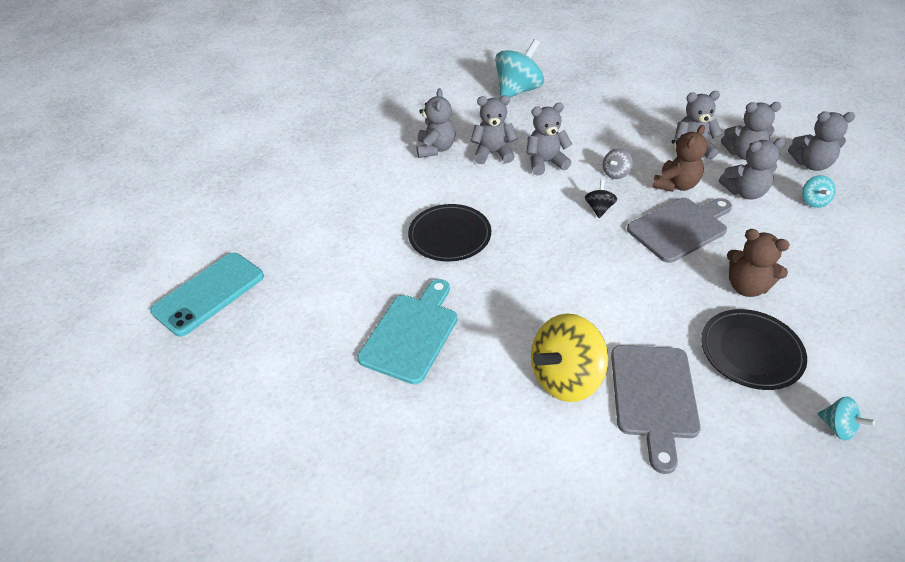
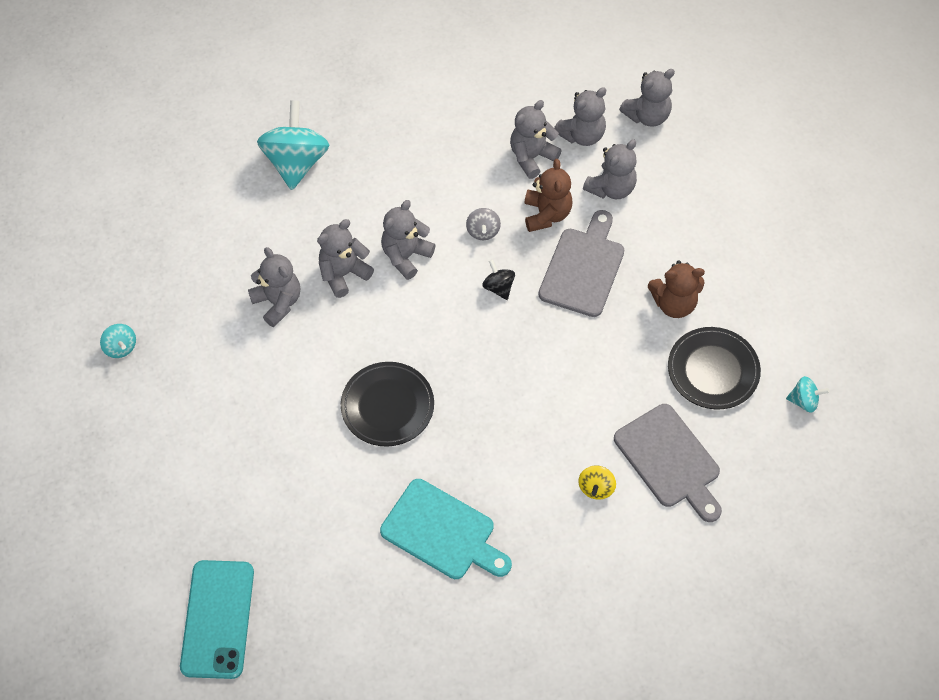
camera: 40 degrees left, 15 degrees up
(411, 334) = (442, 532): turquoise cutting board -> turquoise cutting board turned 135 degrees clockwise
(565, 378) = (596, 488): yellow spinning top -> yellow spinning top, size x0.47
(813, 201) = (673, 166): turquoise spinning top -> turquoise spinning top (121, 347)

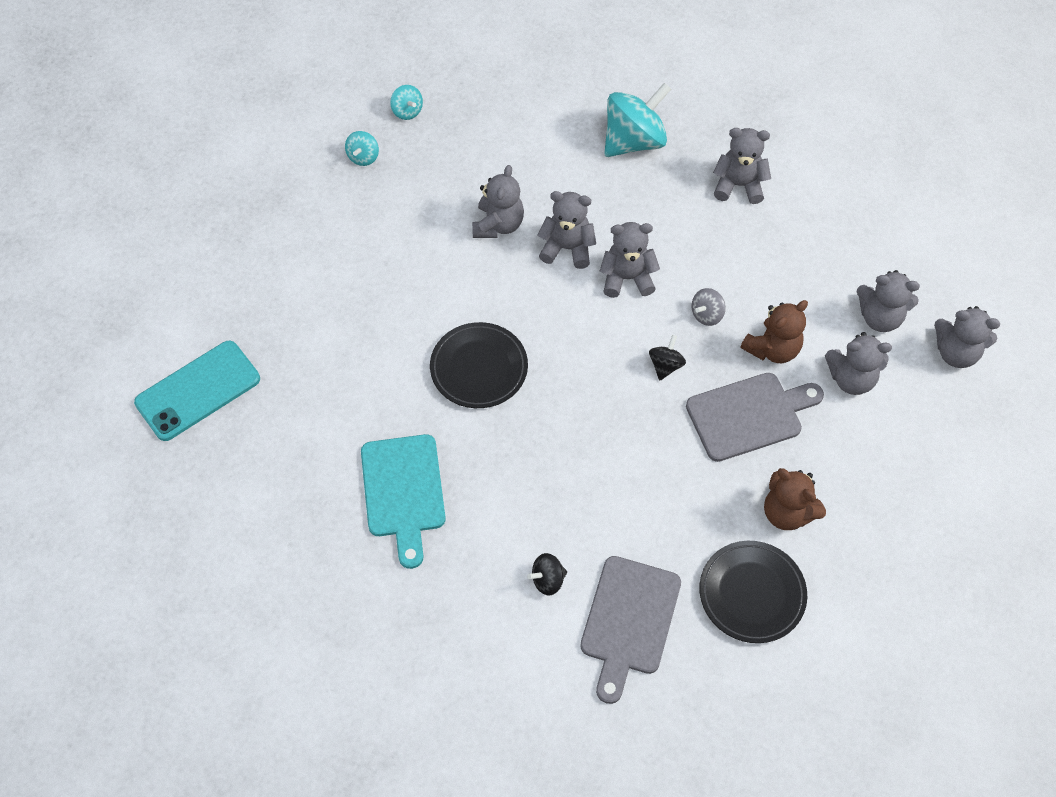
camera: 50 degrees right, 0 degrees up
(532, 157) = (816, 296): grey teddy bear -> grey teddy bear (738, 185)
(596, 488) = (547, 580): yellow spinning top -> black spinning top
(804, 401) = (797, 695): turquoise spinning top -> turquoise spinning top (407, 111)

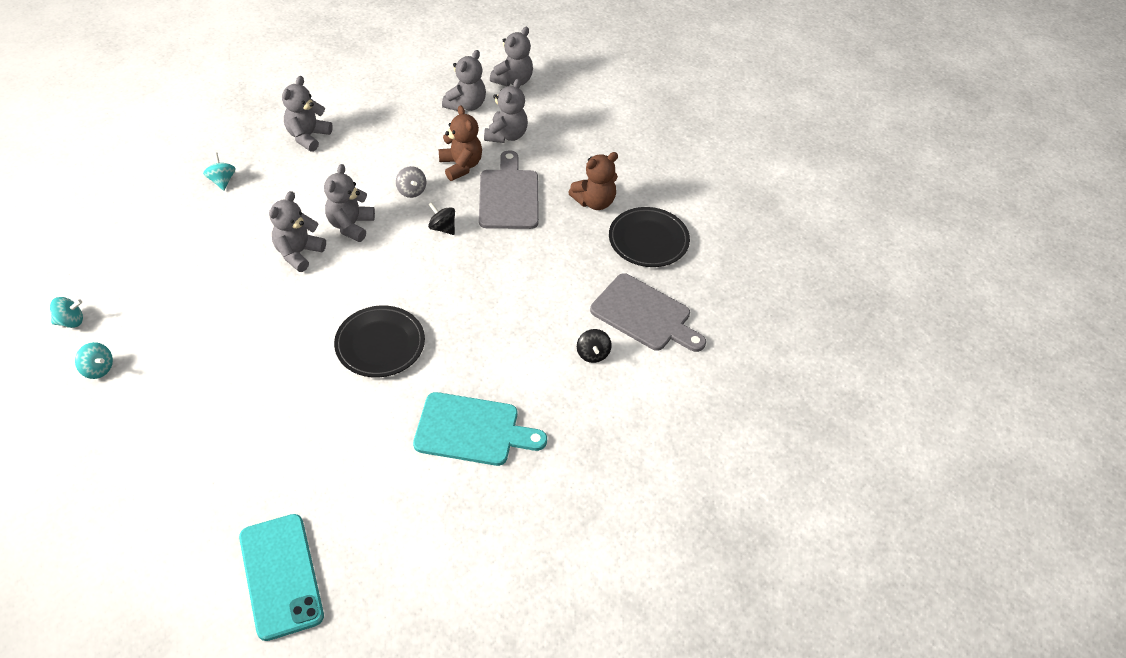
camera: 75 degrees left, 10 degrees down
(498, 225) = (244, 291): grey teddy bear -> none
(634, 141) = (222, 181): turquoise spinning top -> turquoise spinning top, size x0.47

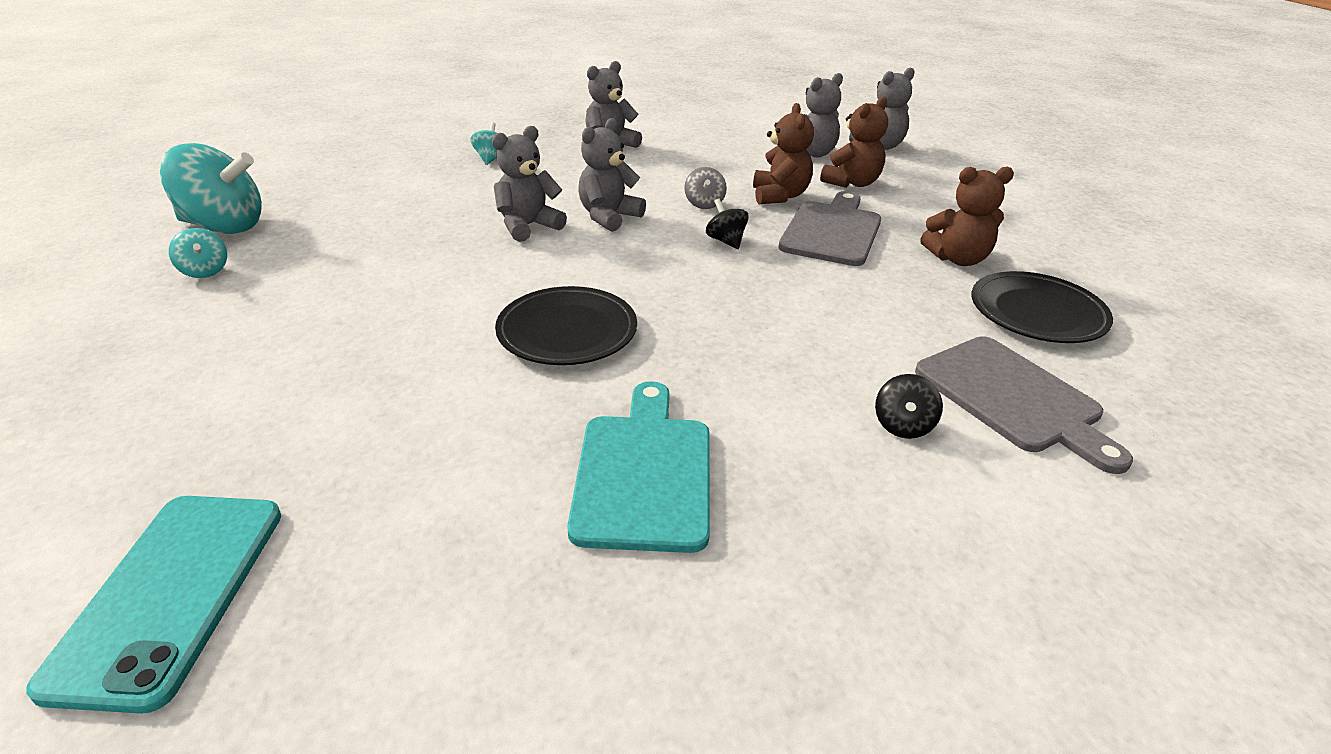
camera: 25 degrees right, 15 degrees down
(71, 321) = (224, 226): turquoise spinning top -> turquoise spinning top, size x2.12
(472, 430) = (643, 473): turquoise cutting board -> turquoise cutting board turned 120 degrees counterclockwise
(506, 135) = (852, 183): grey teddy bear -> brown teddy bear

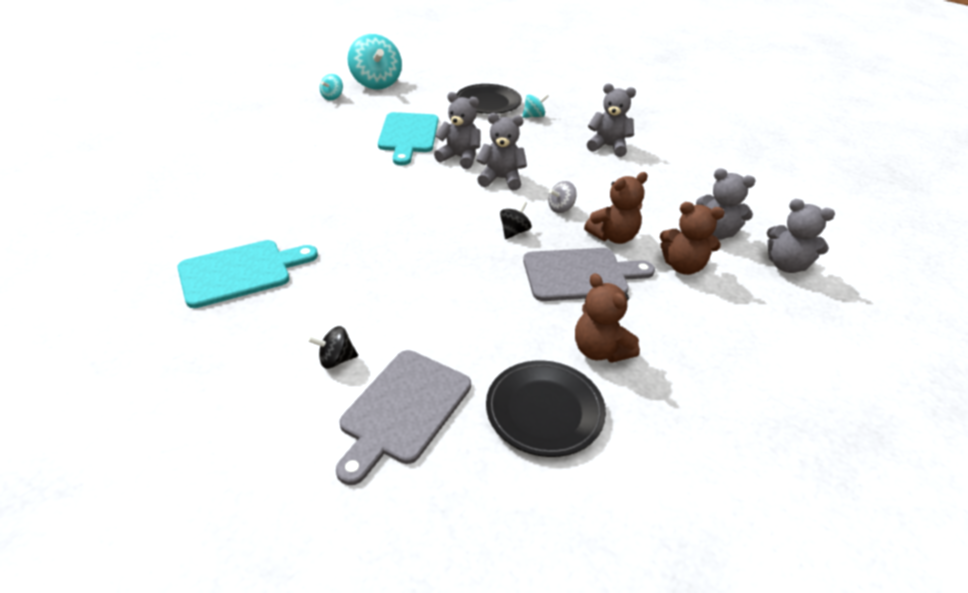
camera: 60 degrees right, 5 degrees up
(170, 594) = (120, 186): turquoise phone -> none
(422, 243) = (408, 135): none -> turquoise cutting board
(567, 332) = (353, 209): black plate -> black plate (488, 103)

